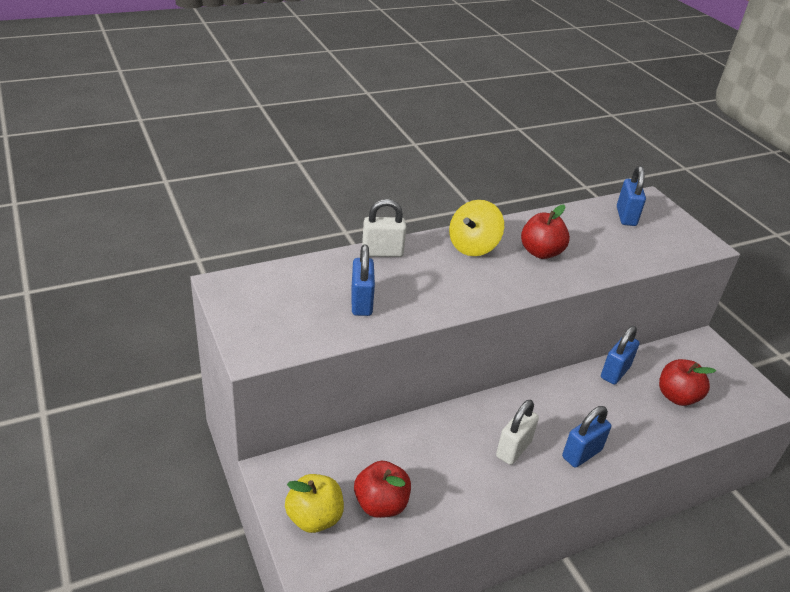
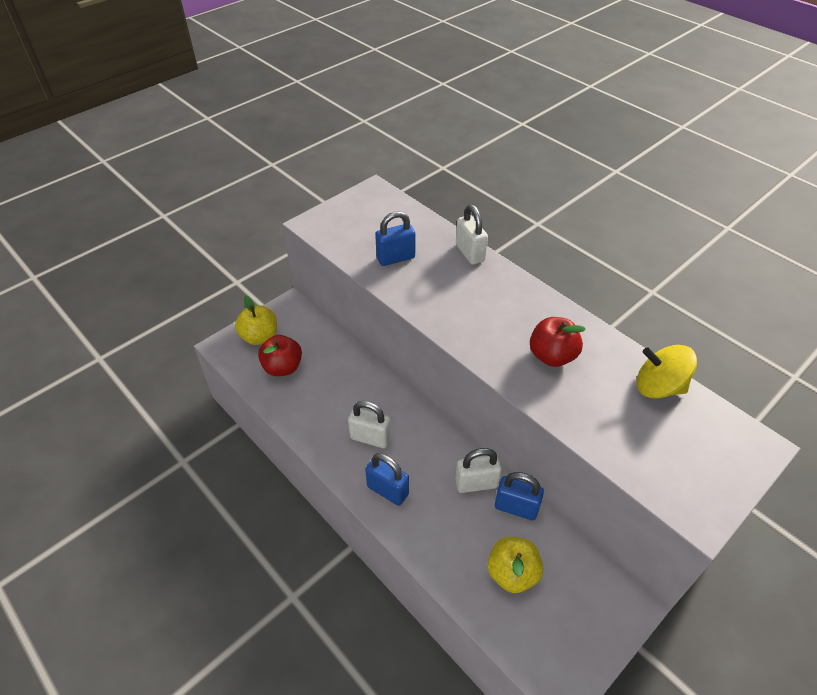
camera: 75 degrees right, 10 degrees up
(473, 246) = (523, 305): yellow spinning top -> yellow spinning top (658, 387)
(586, 388) = (476, 483): none -> white padlock
(626, 216) = (690, 423): blue padlock -> none
(677, 396) = (512, 573): red apple -> yellow apple

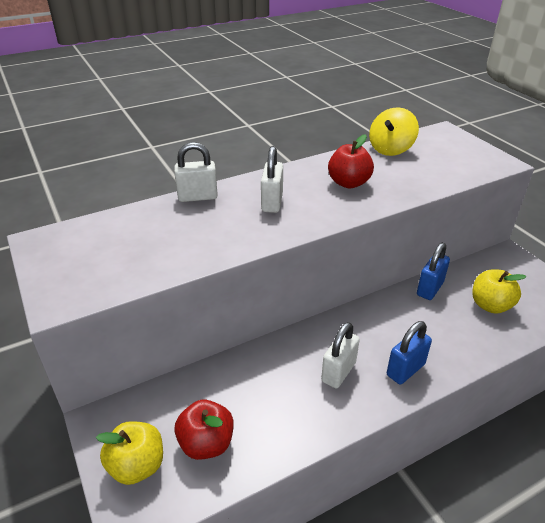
camera: 75 degrees left, 10 degrees down
(395, 258) = (174, 244): blue padlock -> none
(476, 483) = (404, 306): white padlock -> white padlock (272, 202)

